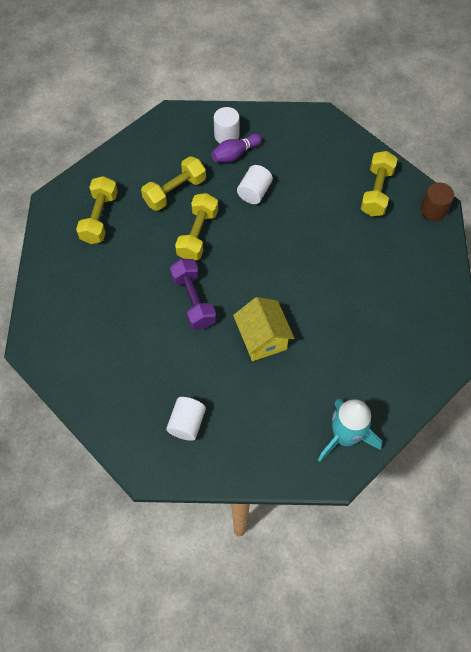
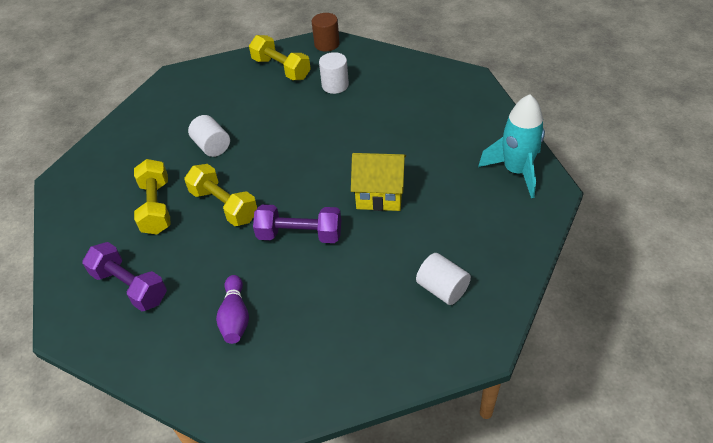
camera: 60 degrees left, 15 degrees down
(99, 218) = (130, 286): yellow dumbbell -> purple dumbbell
(226, 135) = (128, 145): white cylinder -> white cylinder (335, 85)
(235, 154) = (156, 146): purple bowling pin -> purple bowling pin (235, 317)

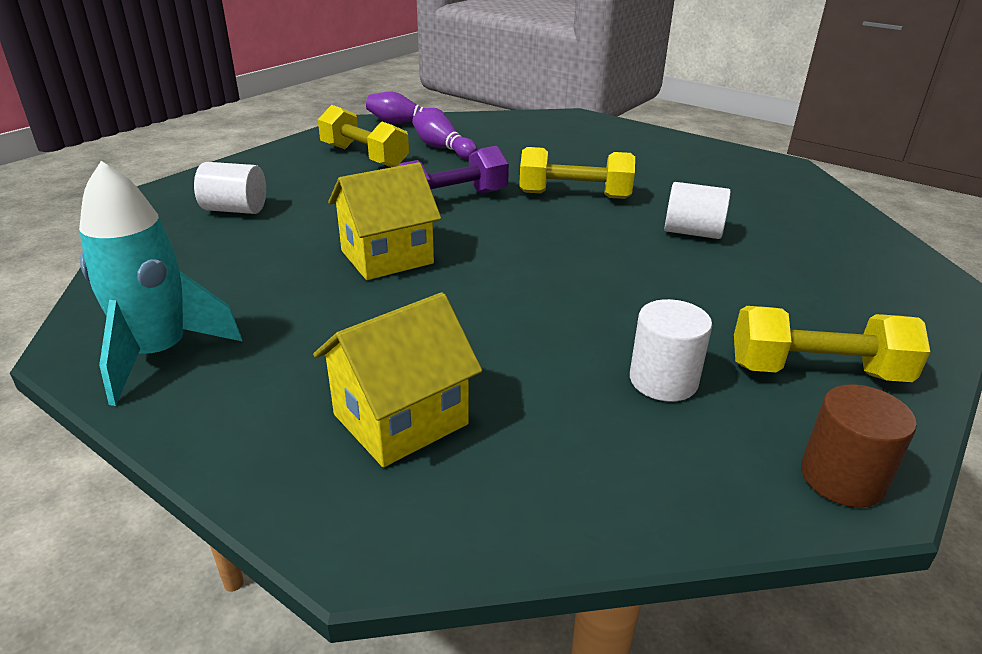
camera: 140 degrees right, 15 degrees down
(130, 286) = (565, 138): purple dumbbell -> none
(156, 207) = (643, 175): yellow dumbbell -> yellow dumbbell (364, 156)
(219, 395) = (403, 123): none -> purple bowling pin
(436, 106) = (401, 419): none -> yellow house

